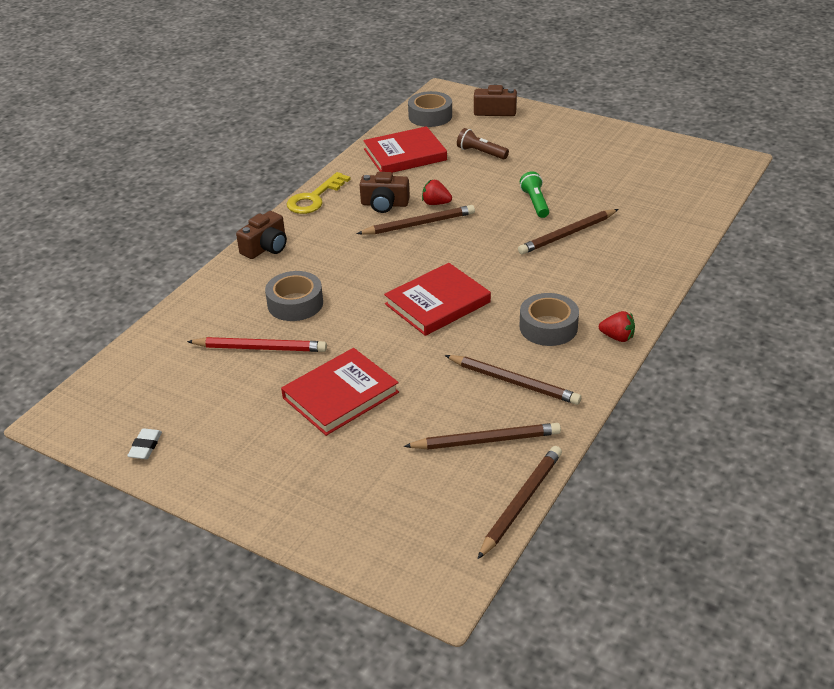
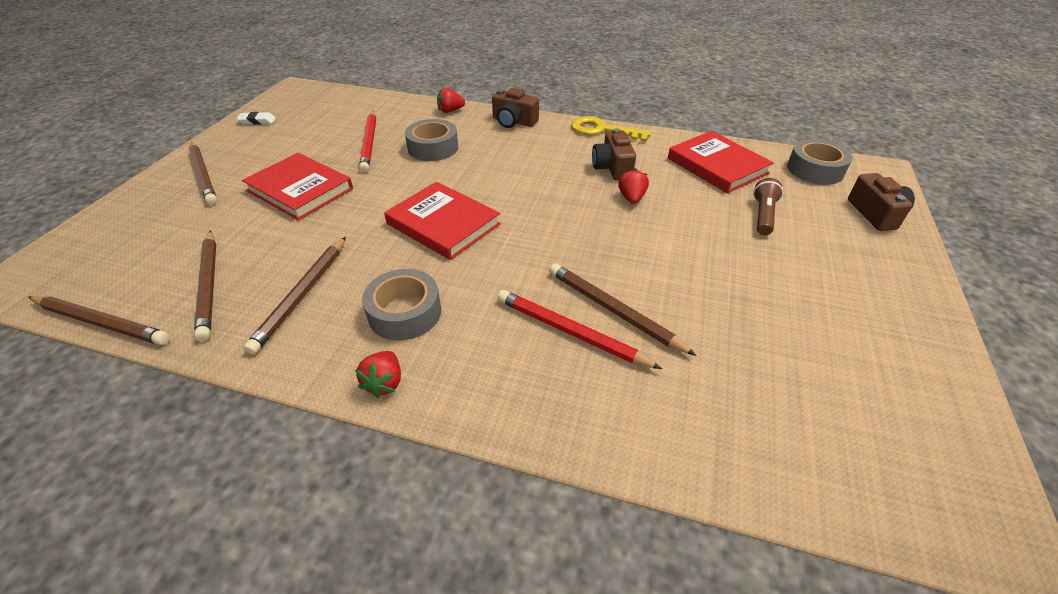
camera: 75 degrees right, 5 degrees up
(214, 288) = (450, 111): none -> red strawberry
(419, 224) = (585, 193): brown pencil -> brown pencil (204, 175)
(535, 203) = (675, 273): green flashlight -> none
(584, 255) = (570, 332): none -> red pencil

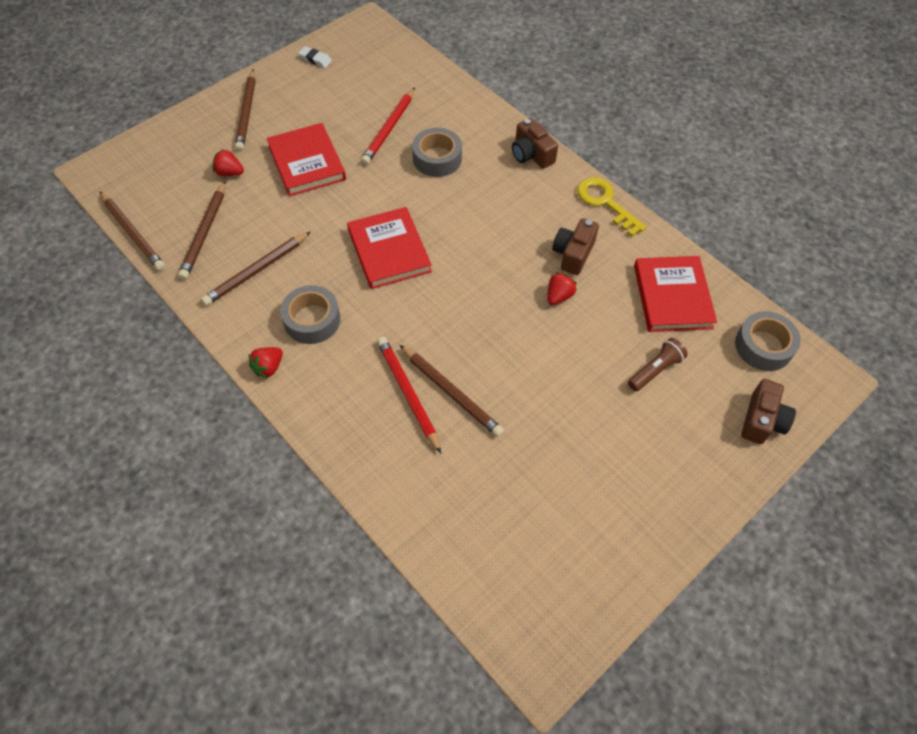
camera: 30 degrees right, 15 degrees up
(450, 111) = (484, 114): red strawberry -> red strawberry (229, 173)
(613, 310) = (451, 392): brown pencil -> brown pencil turned 150 degrees clockwise

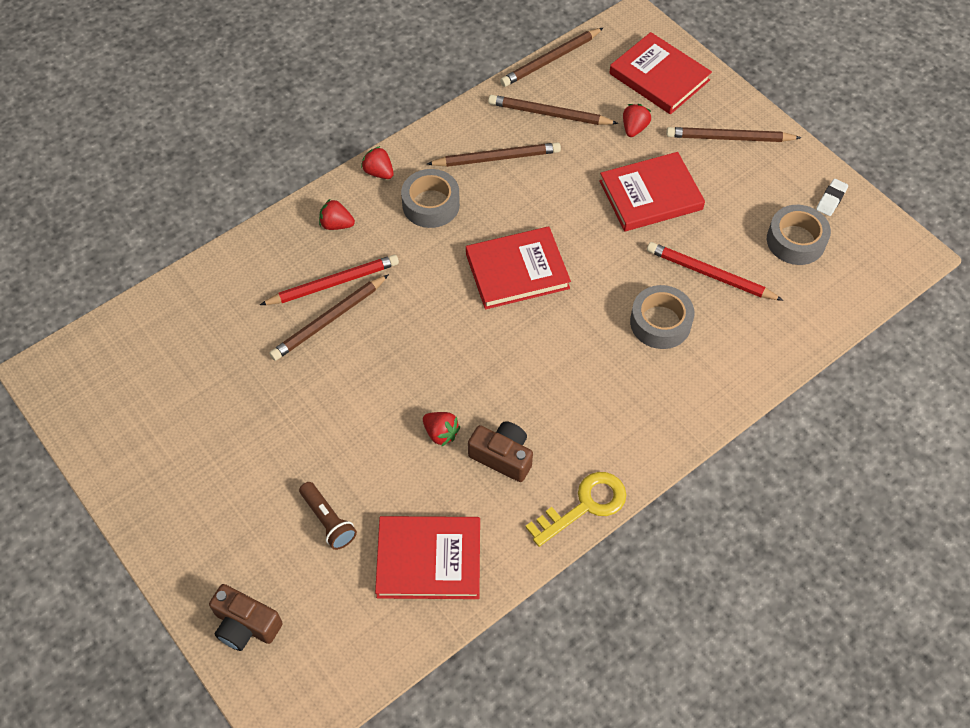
camera: 95 degrees right, 0 degrees up
(169, 155) = (659, 77): none -> red book
(256, 271) = (497, 158): brown pencil -> brown pencil turned 120 degrees clockwise
(335, 399) = (336, 224): none -> red strawberry
(531, 154) = (670, 428): brown camera -> none
(763, 346) = (344, 653): grey tape -> grey tape (795, 241)

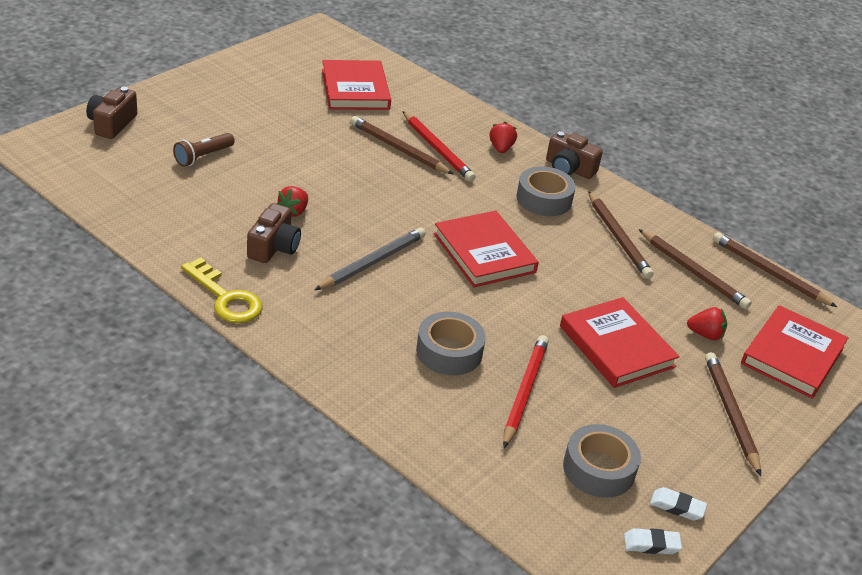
camera: 75 degrees right, 20 degrees down
(379, 172) = (569, 168): red strawberry -> brown camera
(429, 559) = (168, 208): red book -> red book (355, 89)
(529, 368) = (372, 262): none -> grey pencil
(549, 114) = (693, 272): brown pencil -> brown pencil turned 135 degrees clockwise
(869, 225) = (651, 544): none -> white eraser

